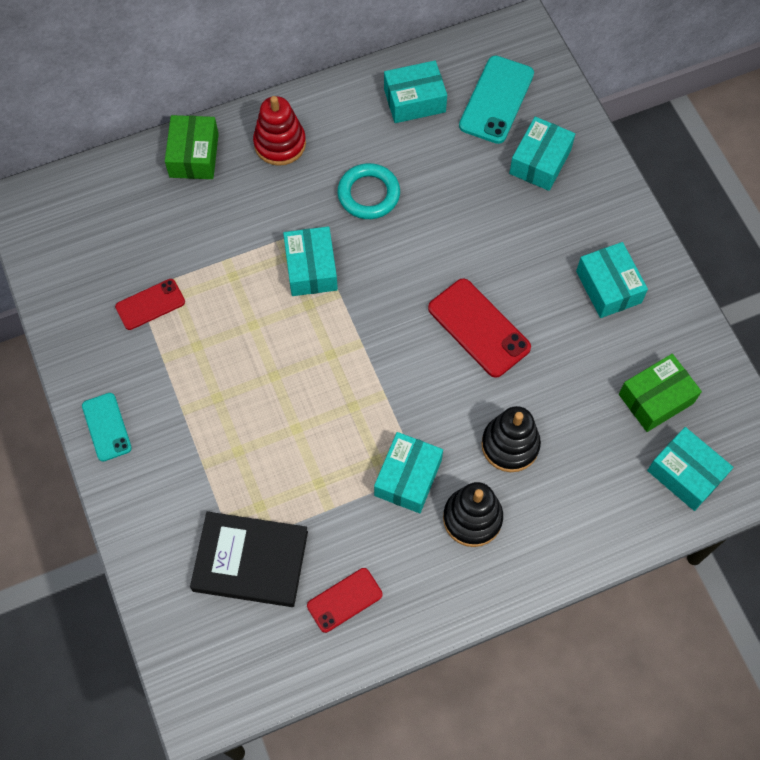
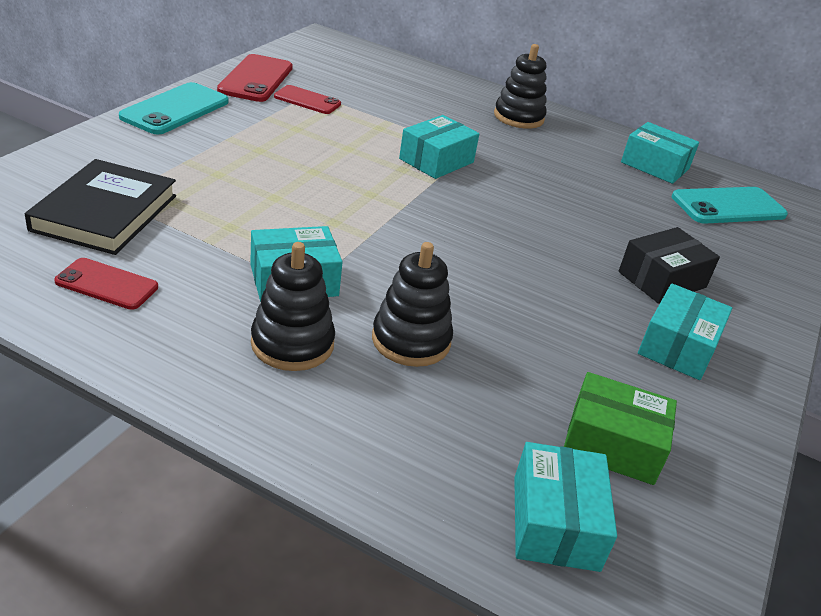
camera: 45 degrees right, 30 degrees down
(106, 427) = (175, 109): turquoise phone -> turquoise phone, size x1.60
(194, 155) = (454, 87): green box -> none
(250, 561) = (105, 213): black book -> black book turned 45 degrees clockwise
(280, 144) = (518, 117): red stacking toy -> black stacking toy
(368, 194) = (542, 168): turquoise ring -> none
(479, 328) = (510, 271): red phone -> red phone (256, 79)
(540, 161) = (720, 251): turquoise box -> none
(545, 234) = (662, 280): none -> black box

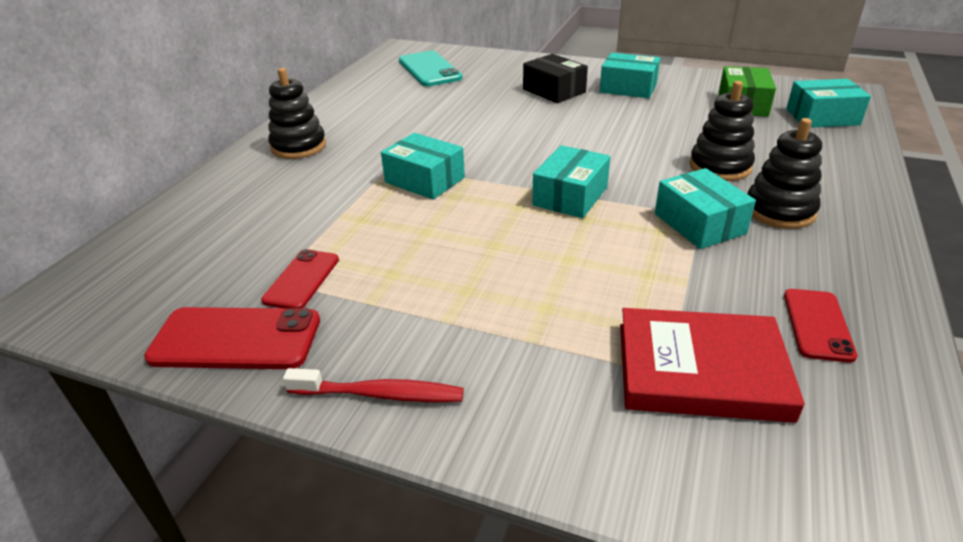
camera: 90 degrees left, 0 degrees up
(105, 213) = (701, 370): black book -> red book
(175, 109) = (380, 394): turquoise phone -> red toothbrush
(655, 166) = (375, 90): turquoise box -> turquoise box (570, 196)

